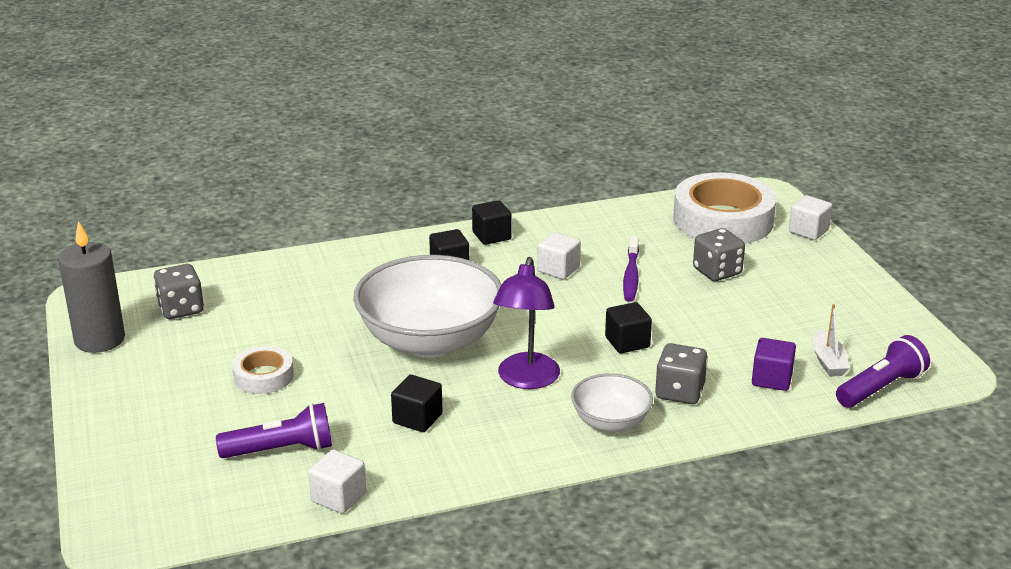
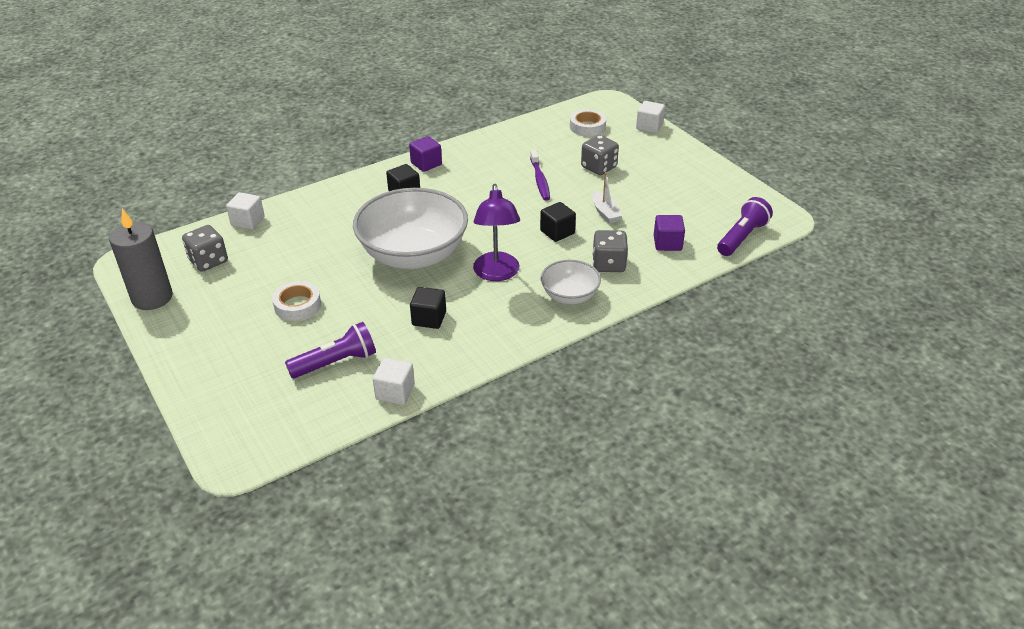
camera: 15 degrees left, 10 degrees up
(491, 236) = (426, 164): black cube -> purple cube
(558, 269) = (486, 183): white cube -> white cube (248, 221)
(723, 220) = (587, 127): white tape -> white tape, size x0.49
(828, 361) = (700, 223): white boat -> white boat (605, 212)

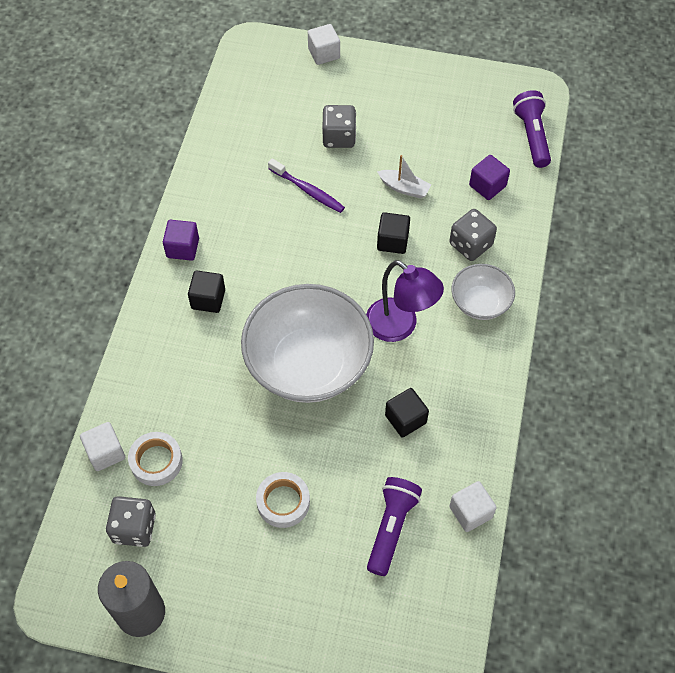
camera: 45 degrees left, 20 degrees up
(587, 127) = (271, 92): white tape -> white tape (156, 461)

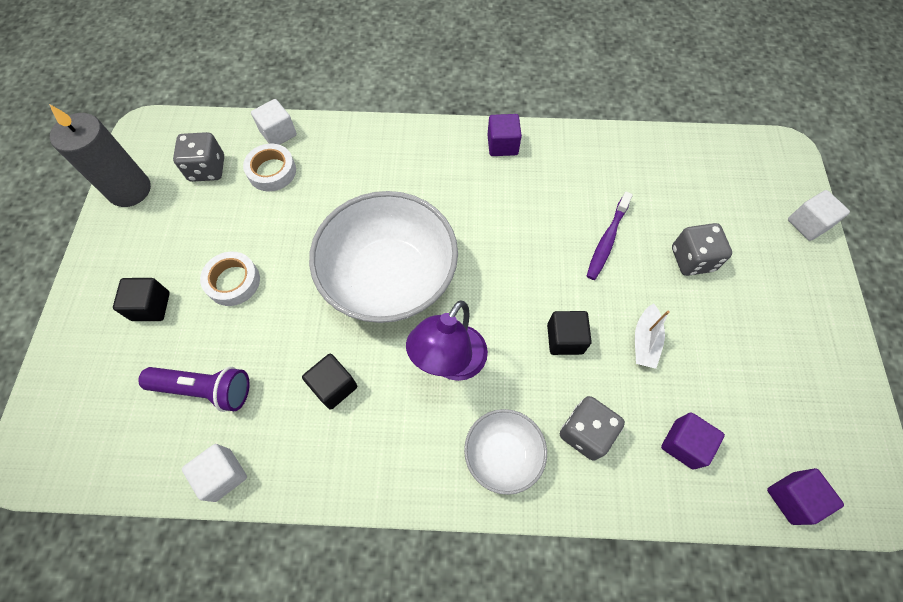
camera: 80 degrees right, 5 degrees up
(208, 299) = (449, 177): black cube -> black cube (151, 306)
(531, 136) = (792, 498): purple flashlight -> purple cube

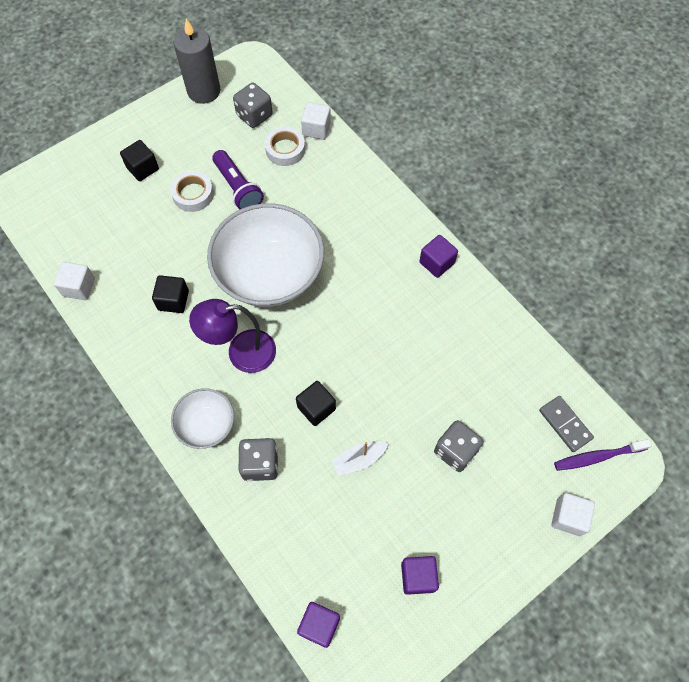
camera: 50 degrees right, 0 degrees up
(205, 389) = (118, 237): purple flashlight -> purple flashlight (238, 188)
(607, 240) = (418, 384): purple toothbrush -> purple toothbrush (597, 457)
(684, 444) = (302, 531): purple cube -> purple cube (418, 577)
(724, 168) = (565, 424): none -> grey domino

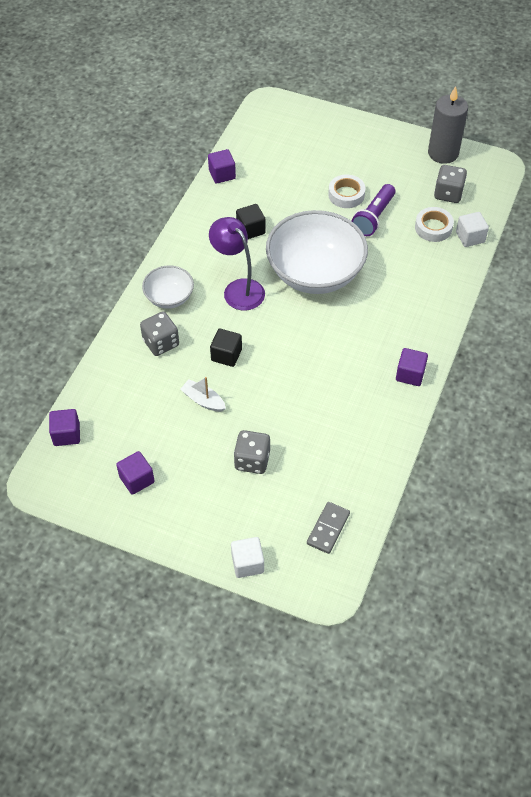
camera: 60 degrees right, 10 degrees down
(79, 287) = (222, 174): white cube -> purple cube
(142, 168) = (344, 155): black cube -> none
(597, 457) = (315, 565): purple toothbrush -> none

